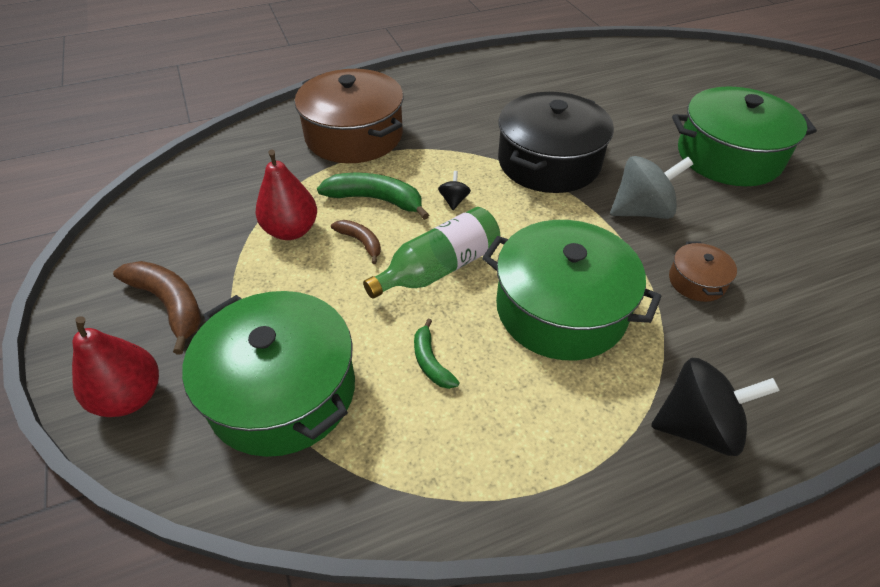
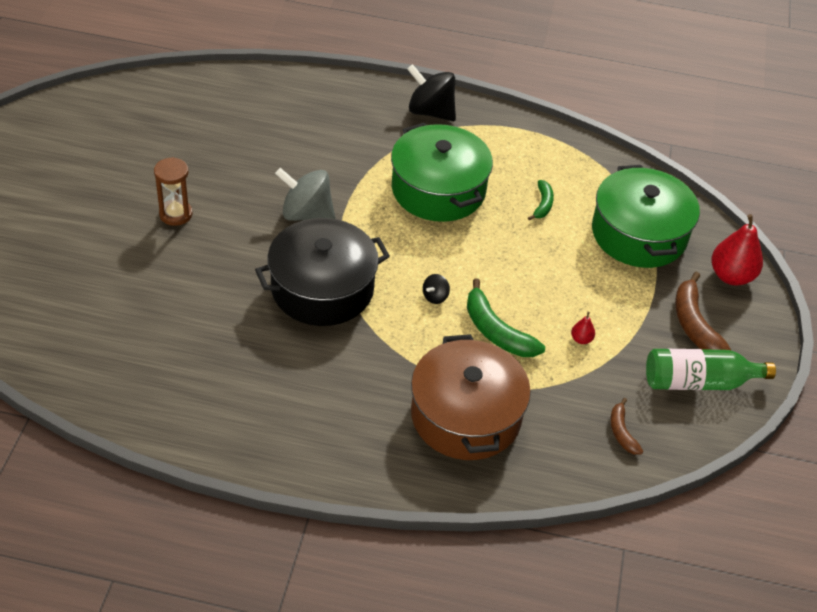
camera: 150 degrees left, 0 degrees up
(291, 230) = (581, 339): red pear -> red pear, size x0.45
(361, 242) = (533, 301): brown banana -> brown banana (622, 432)
(438, 268) = (493, 252): green bottle -> green bottle (699, 382)
(696, 281) = (336, 159): brown pot -> none
(728, 156) = (175, 214): green pot -> brown hourglass

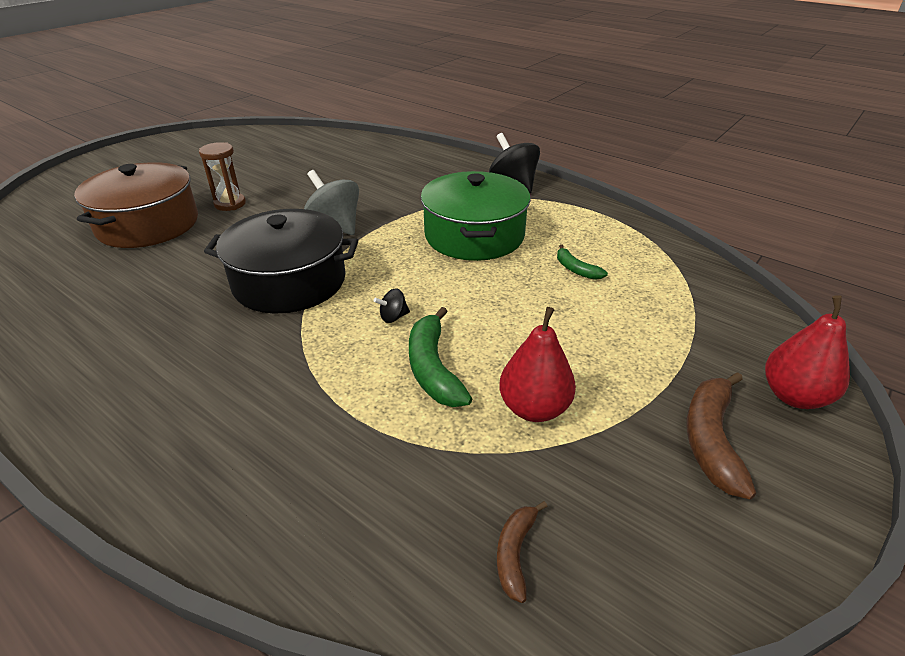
camera: 30 degrees right, 10 degrees down
(466, 416) = (316, 450): brown pot -> brown pot (148, 224)
(542, 204) = (576, 269): green banana -> green banana turned 105 degrees clockwise
(581, 339) = (534, 408): red pear -> red pear, size x2.22
(639, 234) = (678, 320): green pot -> none
(699, 382) = (683, 521): green bottle -> none

